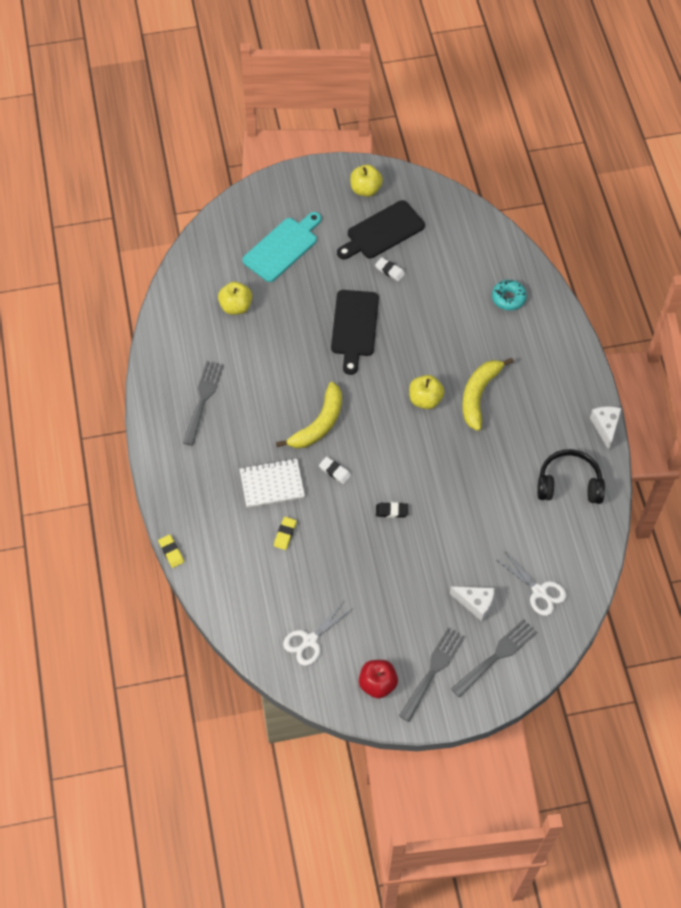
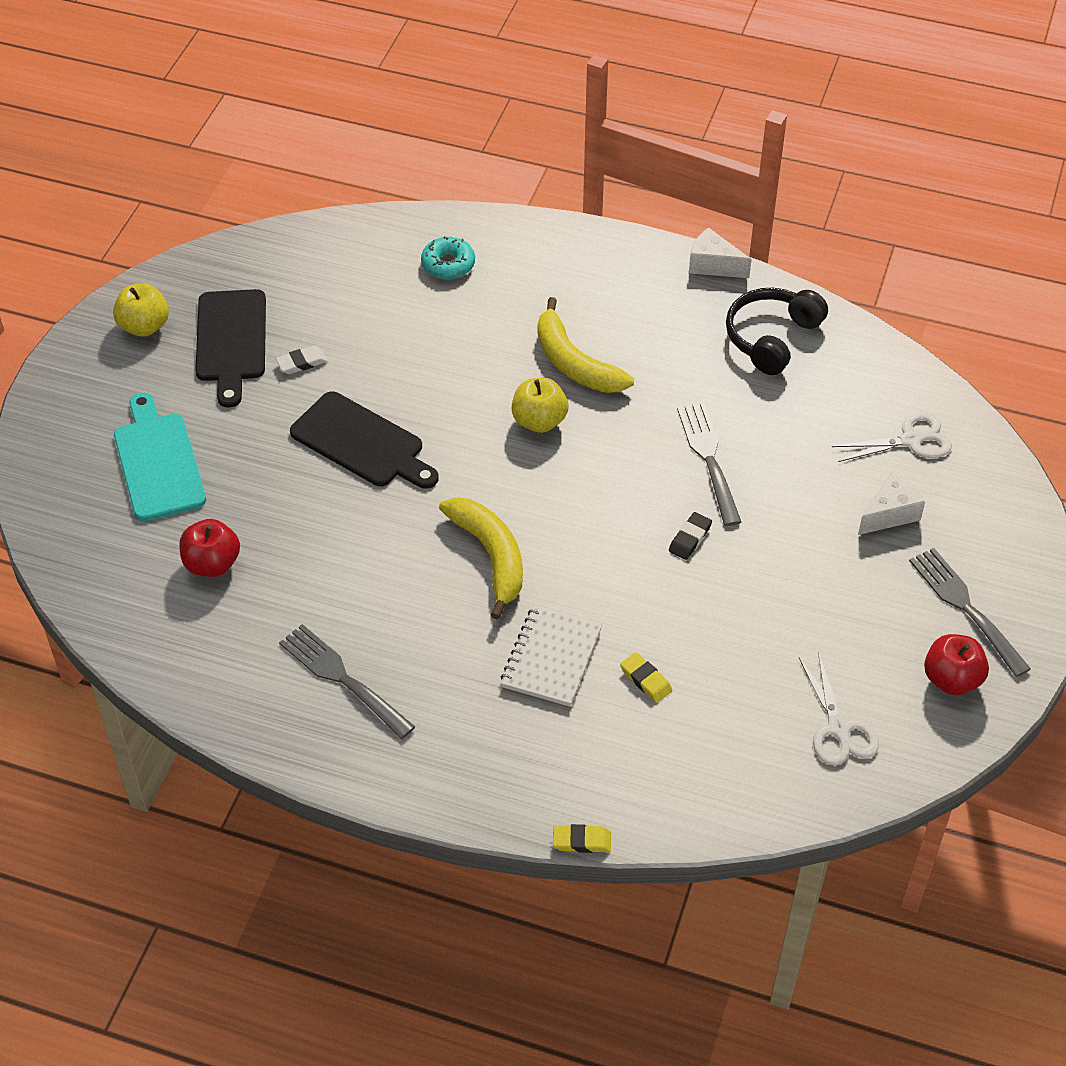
camera: 60 degrees left, 10 degrees down
(236, 306) = (212, 564): yellow apple -> red apple
(335, 471) = (582, 573): white eraser -> none
(496, 656) = (981, 528): grey fork -> grey fork (709, 458)

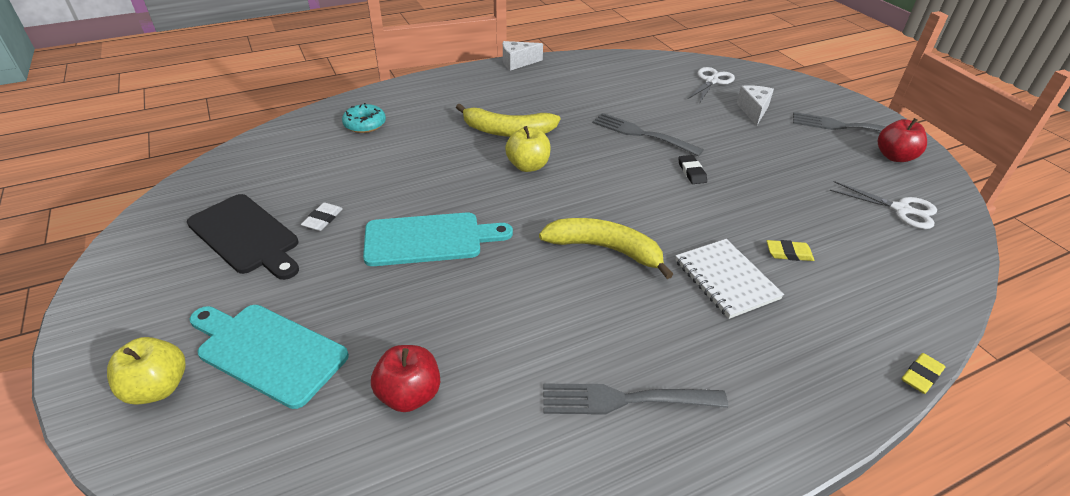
camera: 45 degrees left, 10 degrees down
(144, 326) = (150, 266): yellow apple -> yellow apple (158, 388)
(361, 443) = (429, 239): black cutting board -> turquoise cutting board
(771, 338) = (589, 75): black headphones -> none

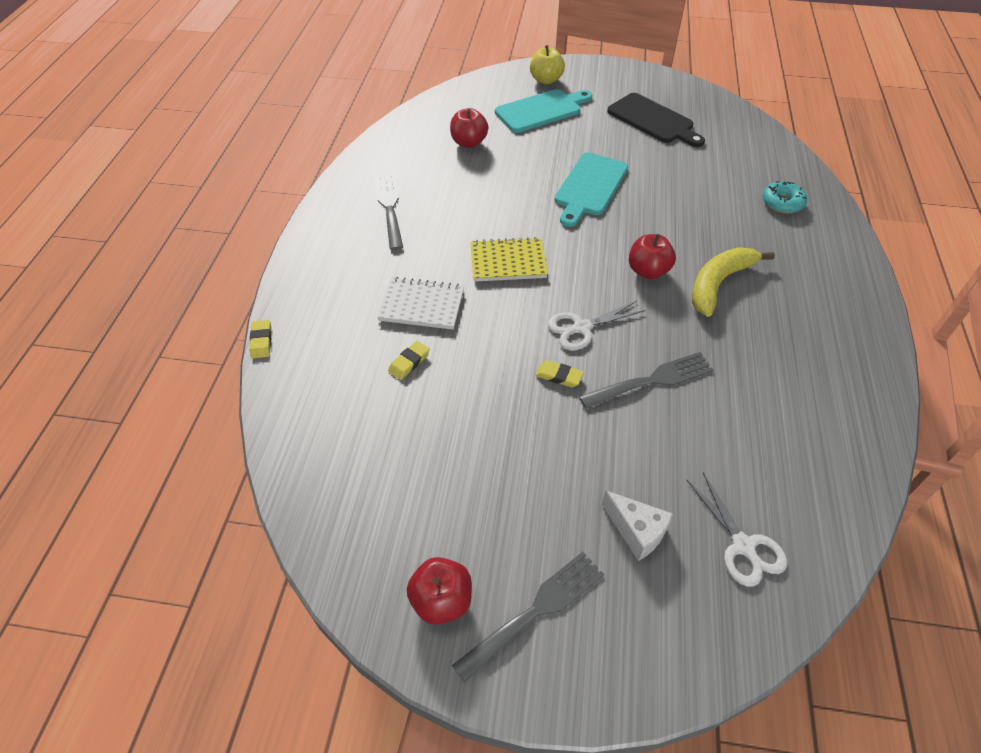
camera: 125 degrees right, 10 degrees up
(246, 236) = (653, 120): black cutting board -> black cutting board turned 120 degrees counterclockwise
(323, 219) = (649, 151): white eraser -> none
(517, 63) = (887, 361): white cheese -> none
(528, 166) = (648, 271): yellow apple -> red apple
(605, 249) = (508, 262): yellow banana -> yellow notebook
(625, 399) = (389, 208): grey fork -> grey fork turned 45 degrees counterclockwise
(691, 172) = (559, 376): black eraser -> yellow eraser
(900, 209) = (374, 502): white scissors -> white scissors (582, 328)

